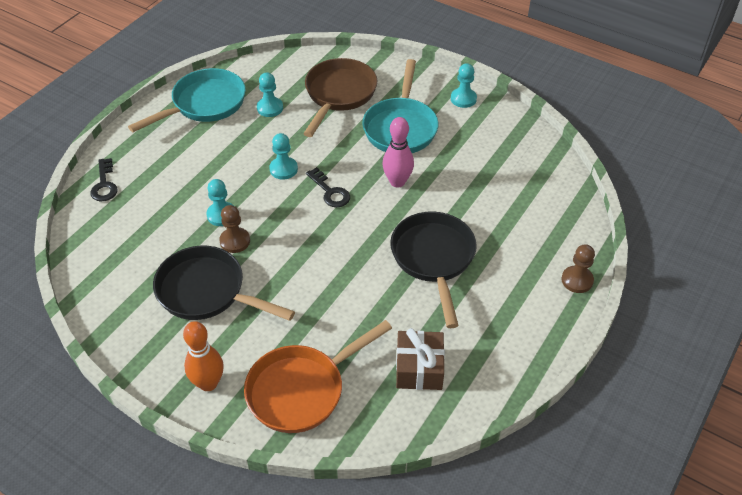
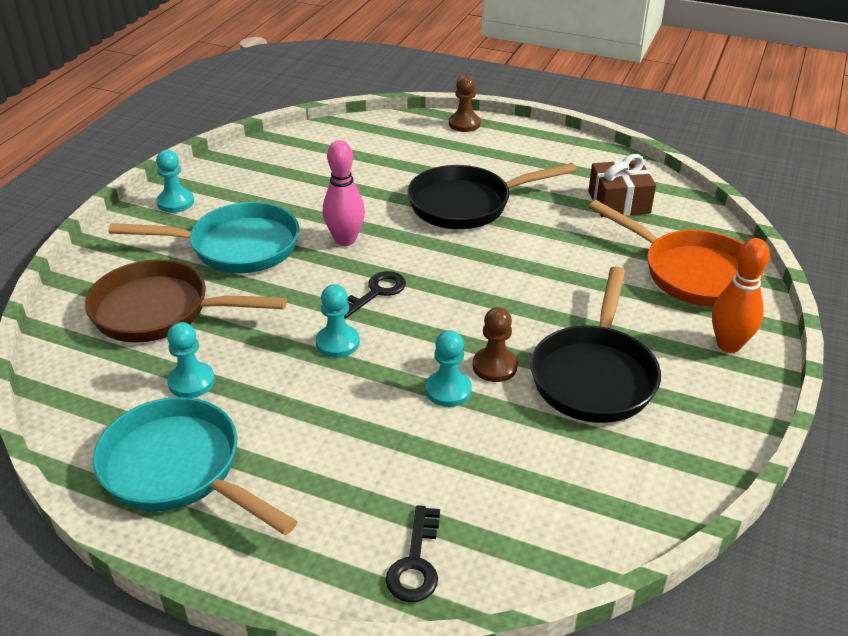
camera: 100 degrees left, 10 degrees down
(104, 184) = (415, 563): black key -> black key turned 120 degrees clockwise

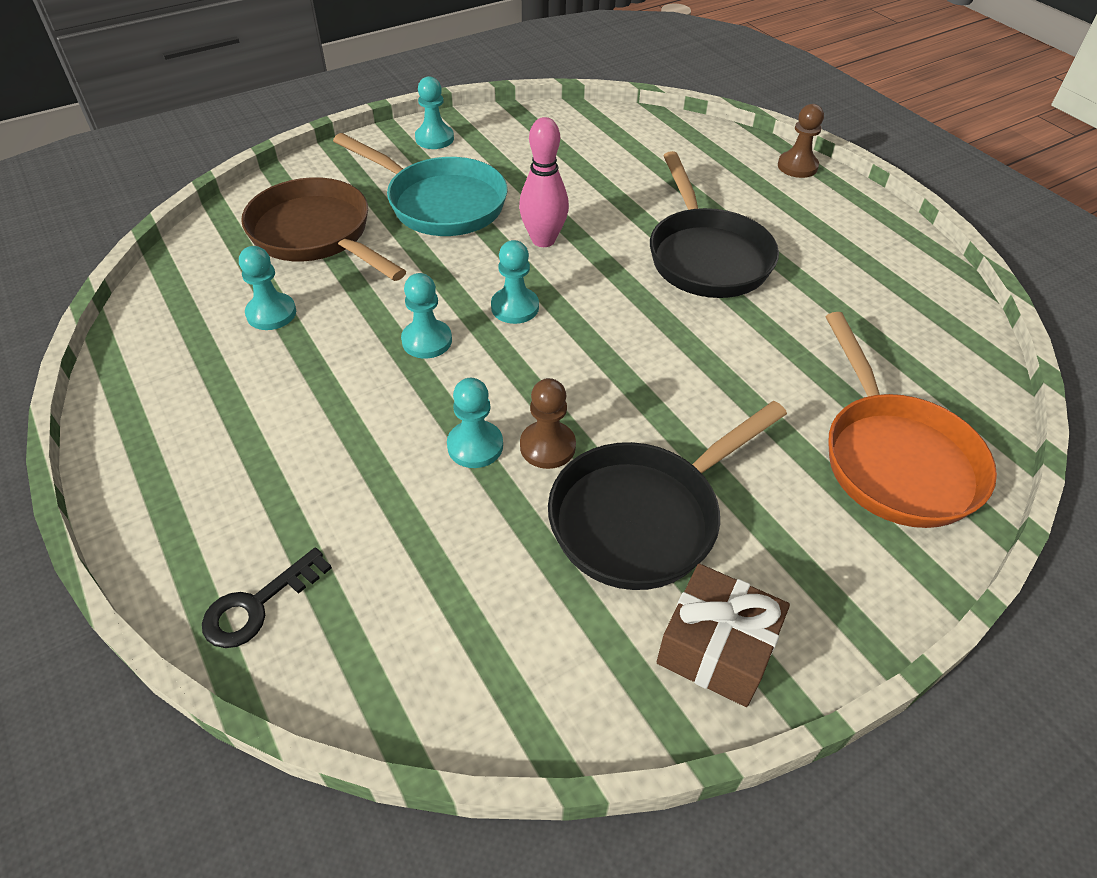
camera: 35 degrees right, 10 degrees up
(179, 470) = (178, 389): turquoise pan -> none
(375, 292) = (515, 307): black key -> turquoise pawn
(467, 204) = (706, 256): black pan -> black pan turned 120 degrees counterclockwise
(619, 202) = (890, 330): brown gift -> brown gift (716, 648)
(728, 345) = (848, 573): orange bowling pin -> none

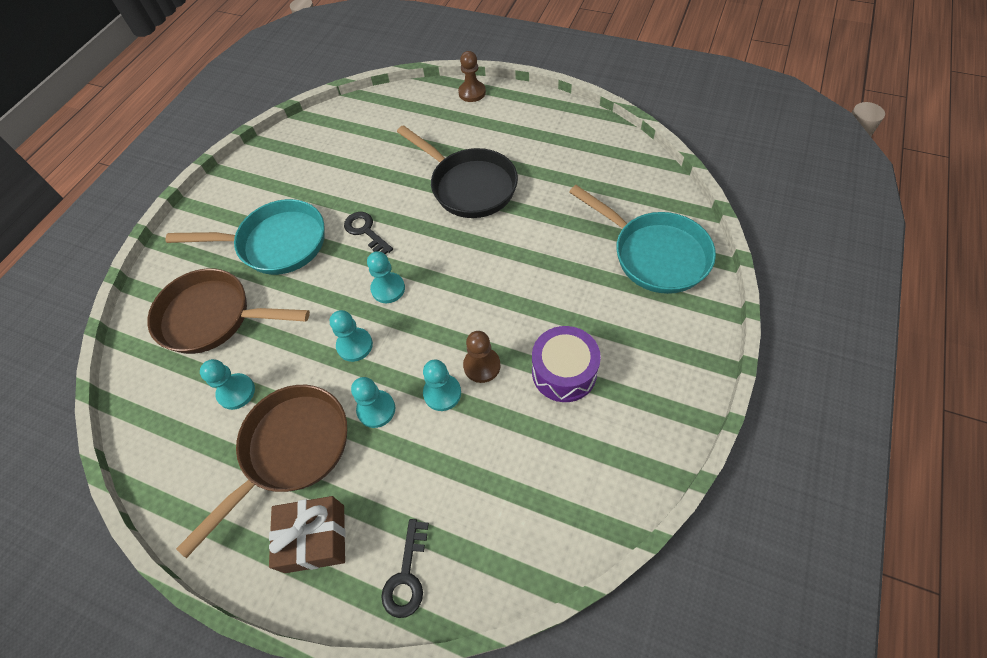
camera: 30 degrees left, 10 degrees up
(268, 399) = (290, 450): none -> brown pan
(434, 138) = (228, 196): turquoise pawn -> turquoise pawn (376, 409)
(543, 240) = (366, 231): pink bowling pin -> black key
(643, 517) = (564, 372): black pan -> purple drum
(716, 648) = (652, 418): brown gift -> brown gift (315, 538)
(894, 458) = (654, 254): orange pan -> turquoise pan

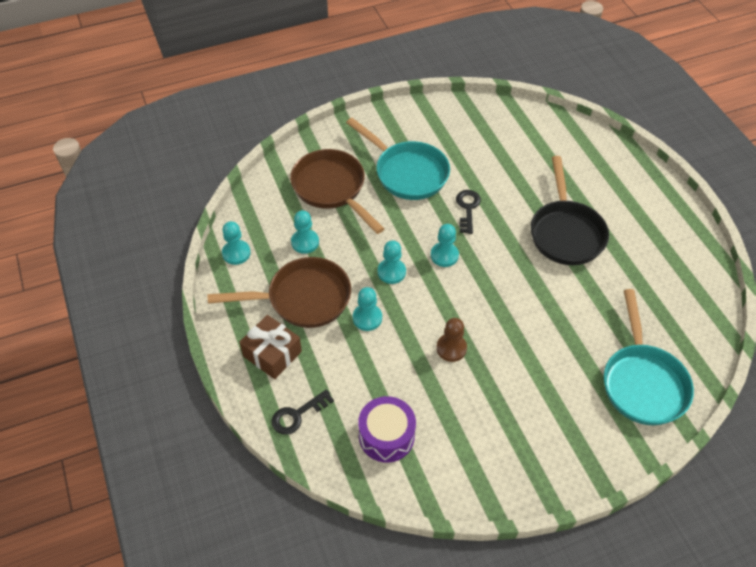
camera: 40 degrees right, 5 degrees down
(442, 393) = (412, 342): turquoise pawn -> turquoise pawn (236, 253)
(472, 92) = (641, 168): brown pawn -> none
(564, 372) = (496, 396): purple drum -> purple drum (386, 436)

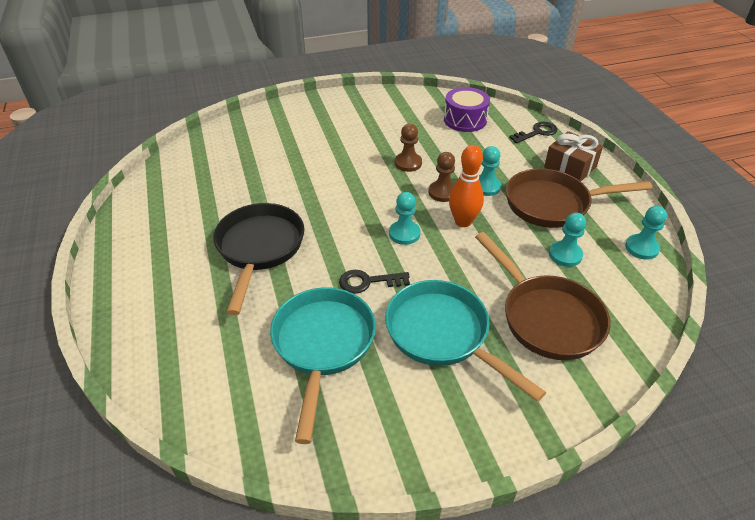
camera: 175 degrees left, 10 degrees down
(391, 272) = (463, 221): turquoise pawn -> orange bowling pin
(411, 307) = (442, 192): none -> brown pawn
(467, 208) = (368, 282): black key -> black key turned 75 degrees clockwise
(642, 382) = (252, 137): turquoise pan -> turquoise pan (322, 345)

